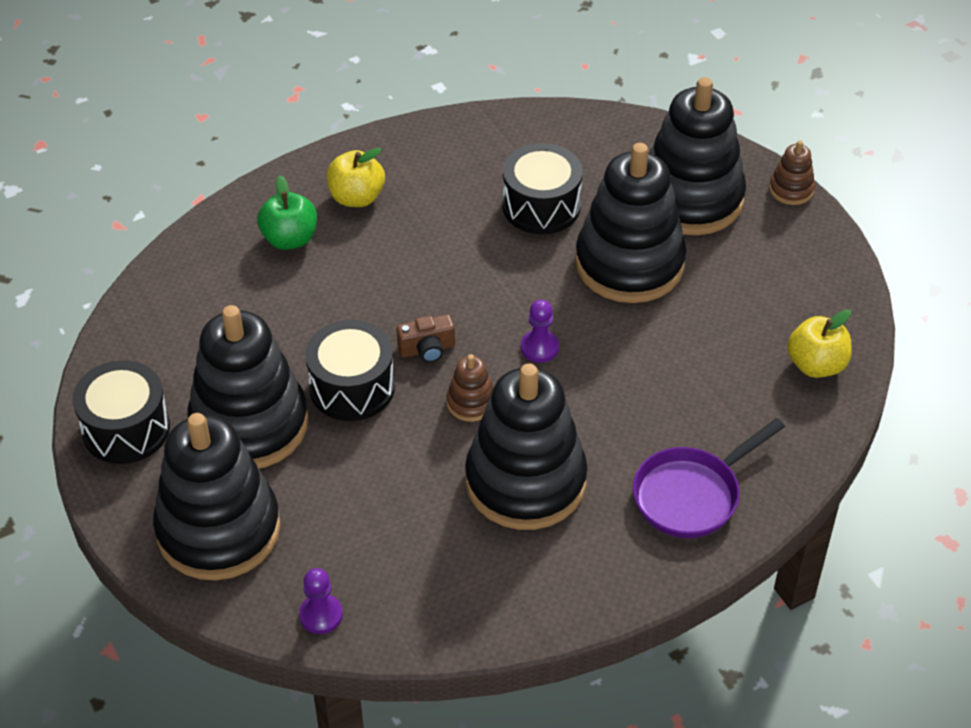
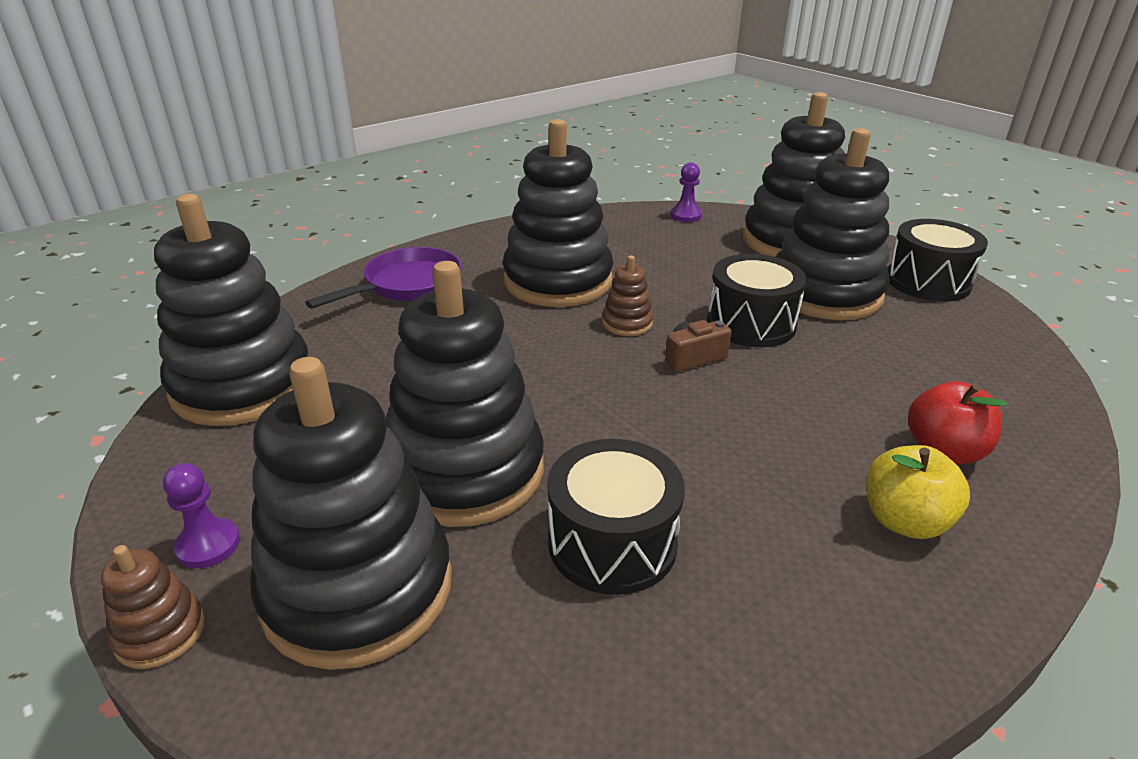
camera: 170 degrees right, 15 degrees down
(290, 239) = (943, 451): green apple -> red apple
(539, 347) = (569, 371): purple pawn -> purple pawn (208, 545)
(816, 365) = (243, 385): yellow apple -> black stacking toy

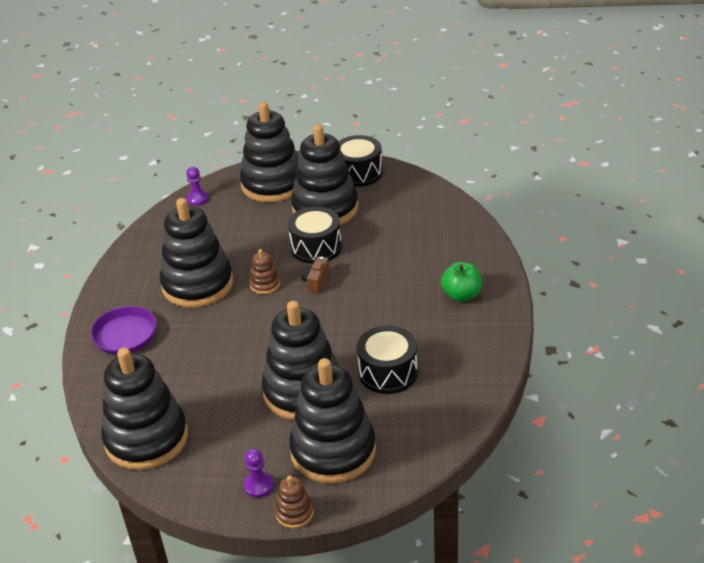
camera: 45 degrees left, 5 degrees up
(904, 521) = (461, 295): yellow apple -> green apple
(943, 451) = (447, 258): red apple -> none

